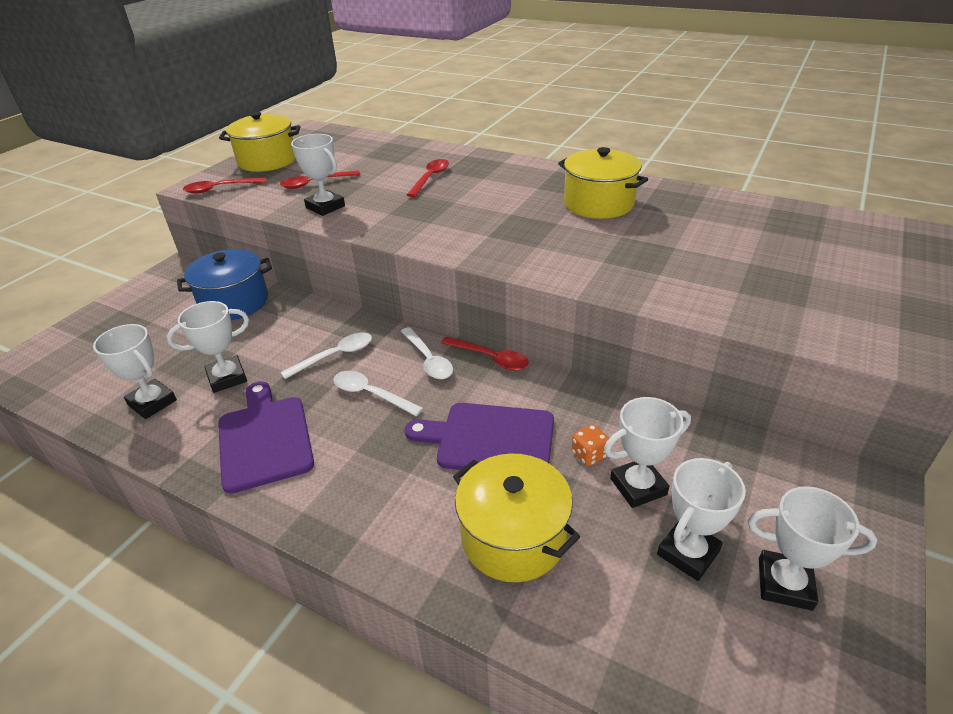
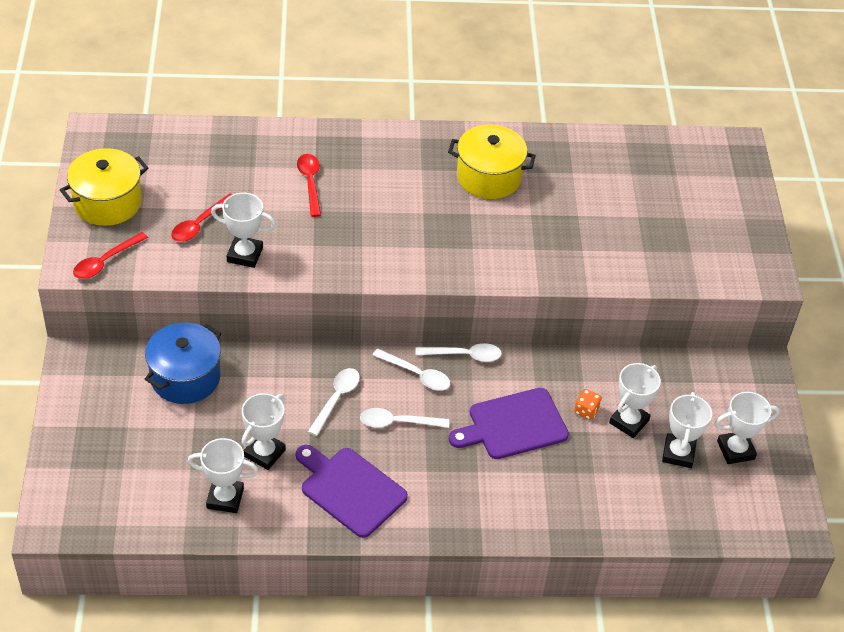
camera: 35 degrees left, 10 degrees up
(490, 358) = (464, 355): red spoon -> white spoon
(513, 537) = (575, 486): yellow pot -> none

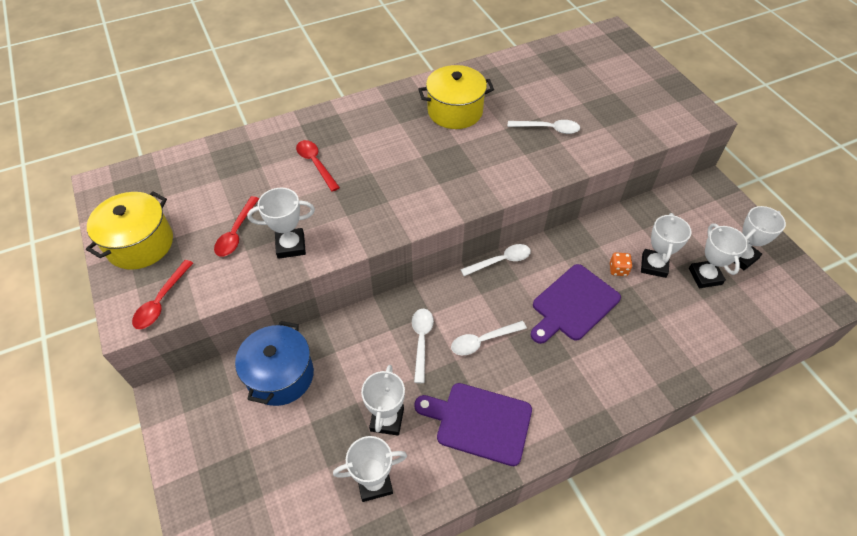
camera: 20 degrees left, 5 degrees up
(417, 375) = (474, 292): white spoon -> white spoon (548, 129)

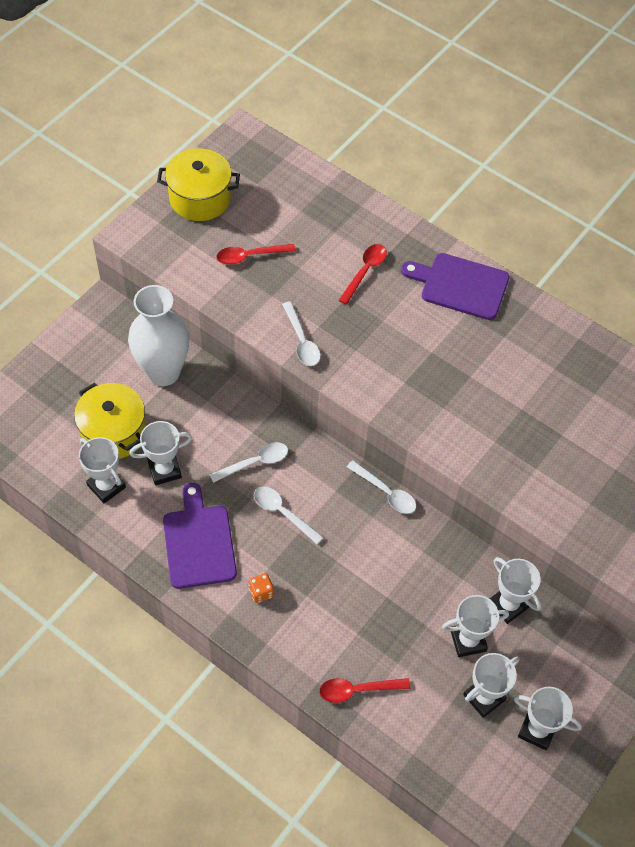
camera: 60 degrees right, 5 degrees up
(161, 301) = (156, 245): red spoon -> red spoon (357, 690)
(280, 375) = (163, 372): blue pot -> white vase
(291, 246) = (260, 302): white trophy -> white trophy (508, 605)
(455, 111) = (516, 353): yellow pot -> yellow pot (114, 432)
(548, 129) = (549, 450): white spoon -> white spoon (301, 341)
(573, 304) = (370, 577): purple cutting board -> purple cutting board (460, 285)
(618, 269) = (441, 607): orange dice -> orange dice (261, 592)

